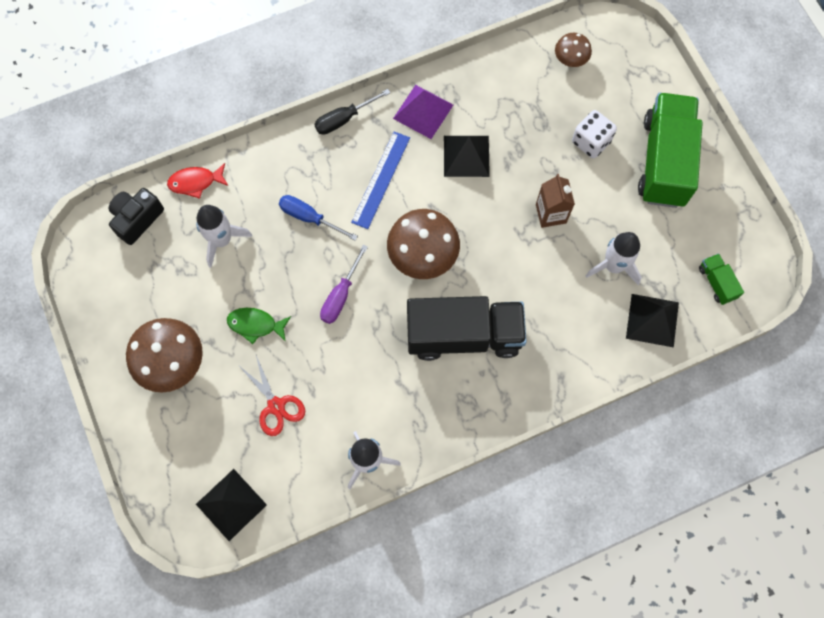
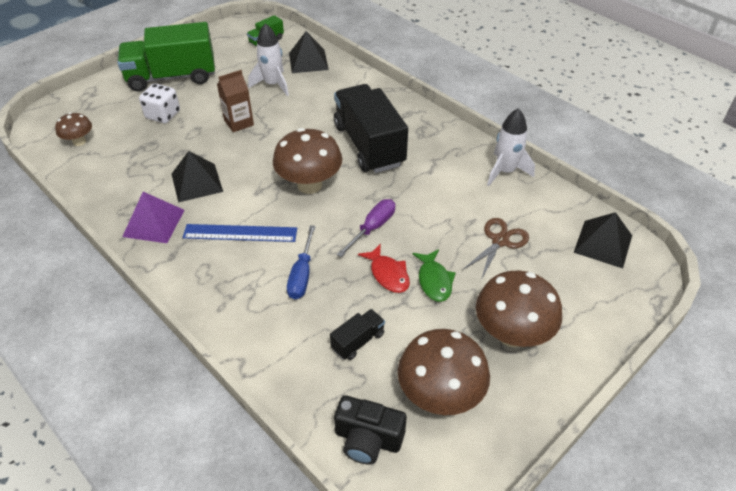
camera: 110 degrees left, 25 degrees down
(146, 282) = (440, 395): none -> brown mushroom
(195, 182) = (296, 394): red fish -> red fish (388, 274)
(221, 240) = (358, 341): white rocket -> black truck
(276, 406) = (500, 241): red scissors -> brown scissors
(340, 295) = (372, 228): purple screwdriver -> purple screwdriver turned 60 degrees counterclockwise
(344, 119) = (176, 281): black screwdriver -> none

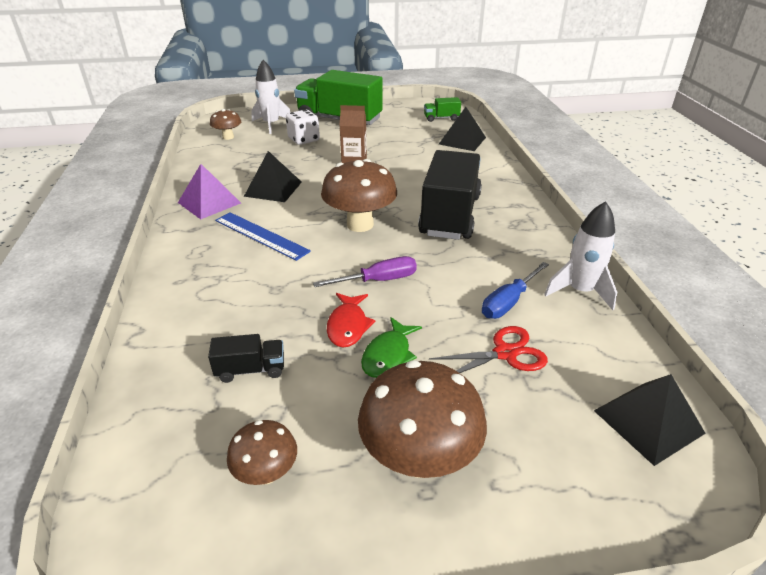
camera: 35 degrees right, 10 degrees down
(273, 84) = (412, 147): white rocket -> white rocket (271, 124)
(302, 275) = (270, 288): blue screwdriver -> blue screwdriver (508, 302)
(368, 439) = (148, 469): black camera -> none
(440, 395) = (266, 473): brown mushroom -> brown mushroom, size x0.55
(500, 241) = (505, 353): brown scissors -> red scissors

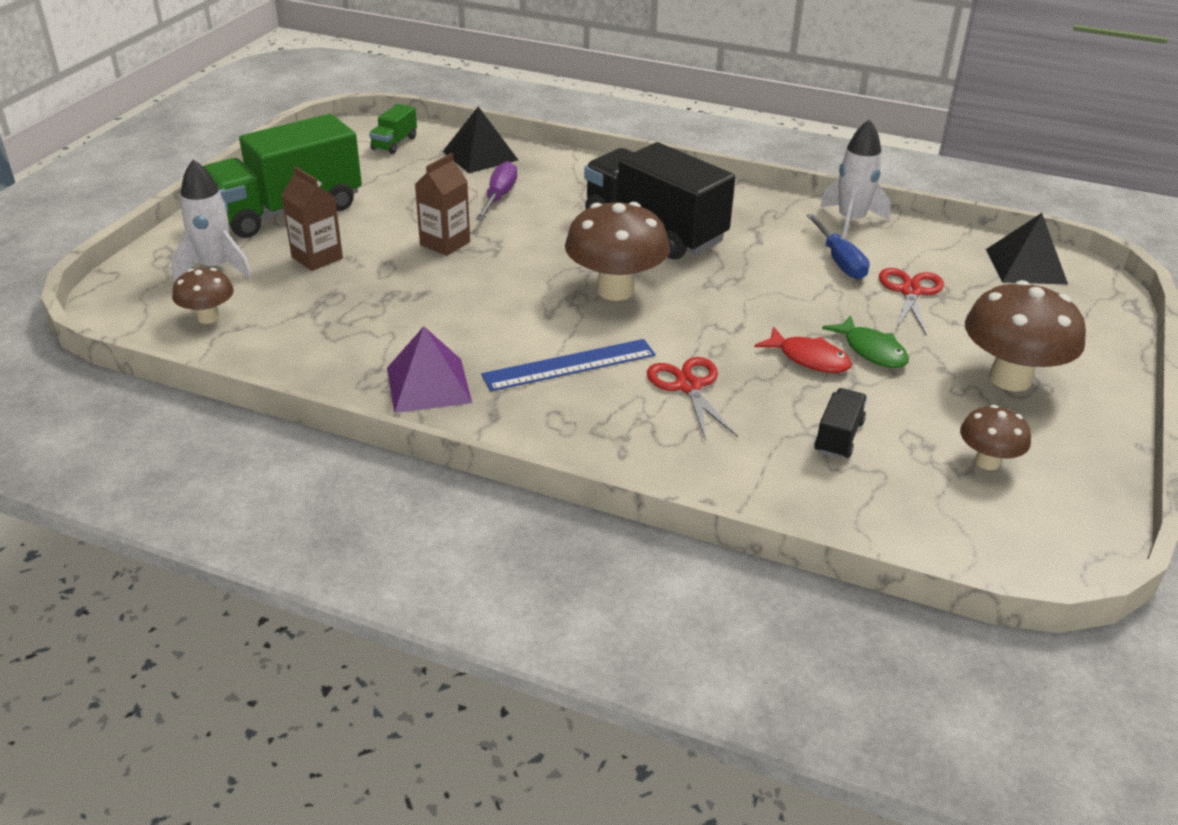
camera: 60 degrees left, 0 degrees up
(270, 284) = (689, 386): none -> red scissors
(273, 189) = (448, 324): black pyramid -> none
(304, 140) = (317, 258): white dice -> brown carton
(378, 280) = (743, 316): purple screwdriver -> purple screwdriver (499, 197)

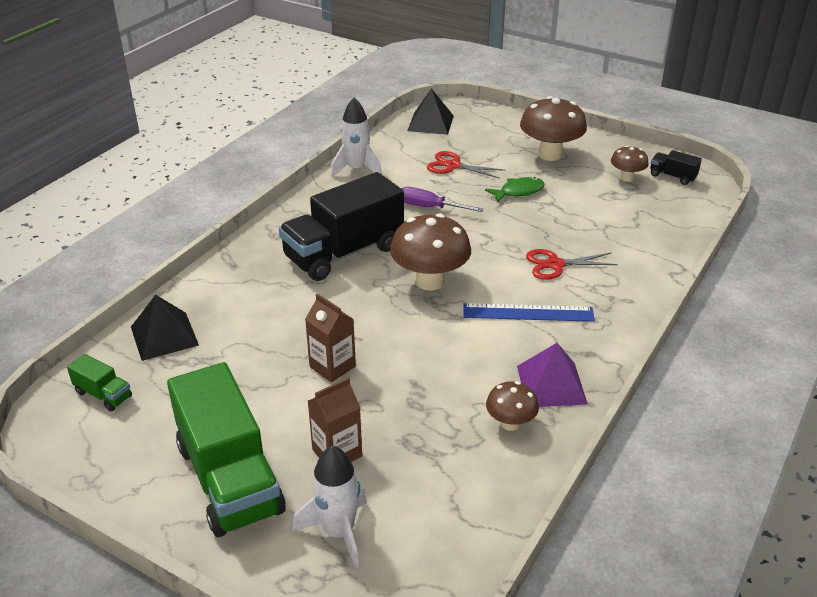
camera: 80 degrees left, 0 degrees up
(208, 317) = (435, 531): brown mushroom -> brown mushroom (510, 423)
(499, 197) = (255, 329): purple screwdriver -> purple screwdriver (429, 207)
(569, 365) = (528, 313): blue ruler -> blue ruler turned 75 degrees counterclockwise
(809, 358) = (526, 215): red fish -> none
(838, 437) = (607, 219): black truck -> black truck (672, 176)
(839, 261) = (409, 183): blue screwdriver -> none

